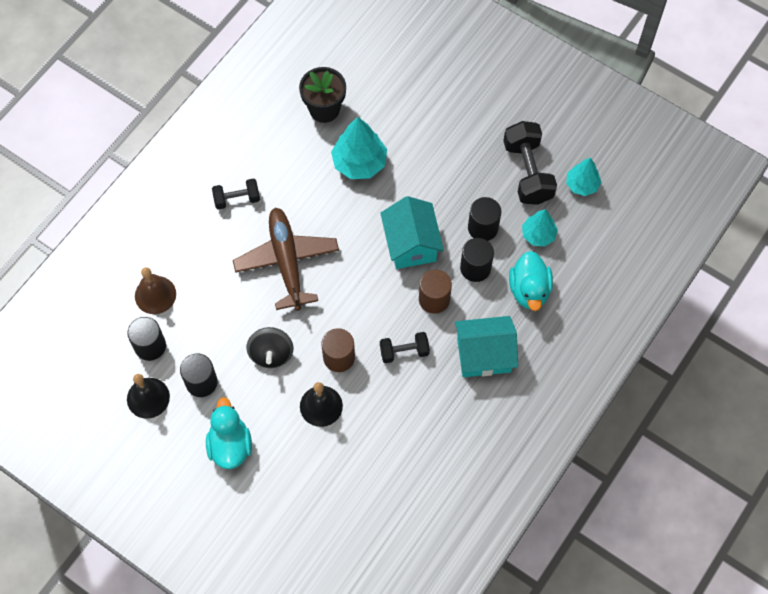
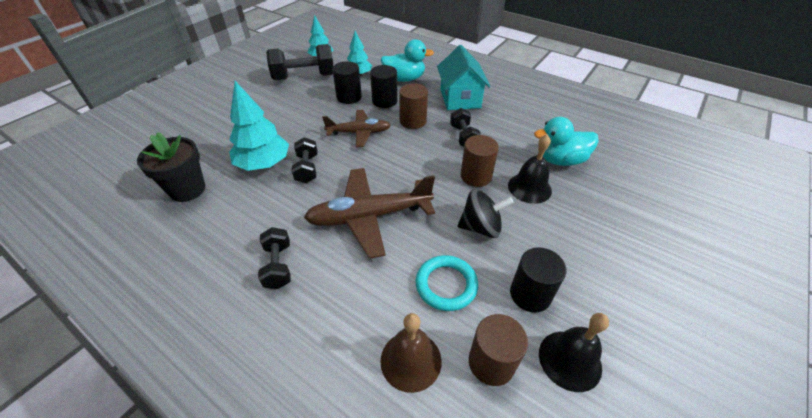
camera: 90 degrees left, 20 degrees down
(150, 346) = (491, 362): black cylinder -> brown cylinder
(213, 321) = (446, 285): none -> turquoise ring
(230, 445) = (600, 261): turquoise duck -> turquoise duck (560, 160)
(351, 202) = (307, 169): none -> black dumbbell
(411, 244) = (359, 133): turquoise house -> brown plane

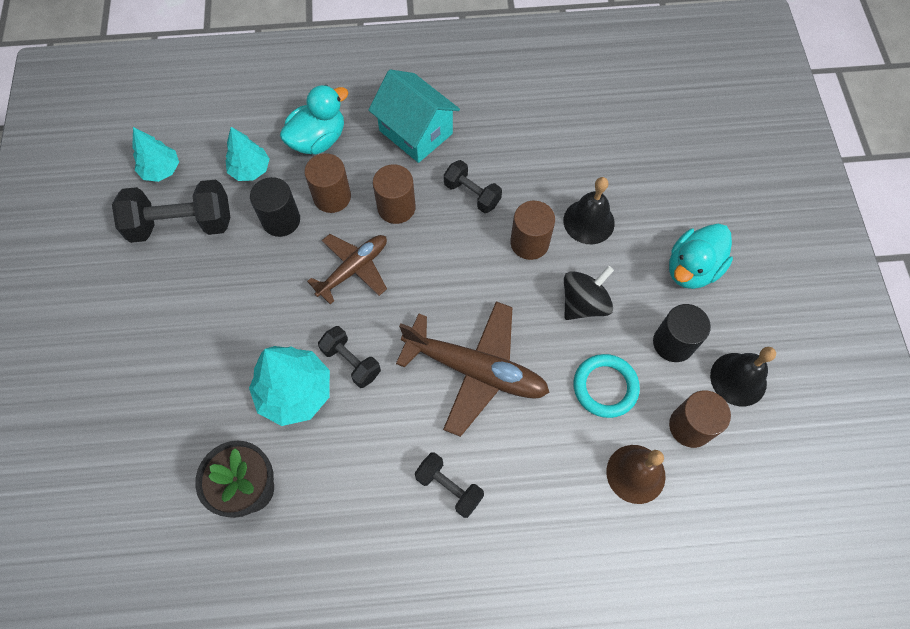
camera: 40 degrees left, 20 degrees up
(304, 77) = (182, 224): black dumbbell -> black dumbbell turned 45 degrees clockwise
(369, 217) = (476, 370): brown plane -> brown plane turned 105 degrees counterclockwise
(384, 101) = (332, 197): black cylinder -> brown cylinder
(560, 160) = (589, 162): turquoise duck -> turquoise duck (692, 269)

